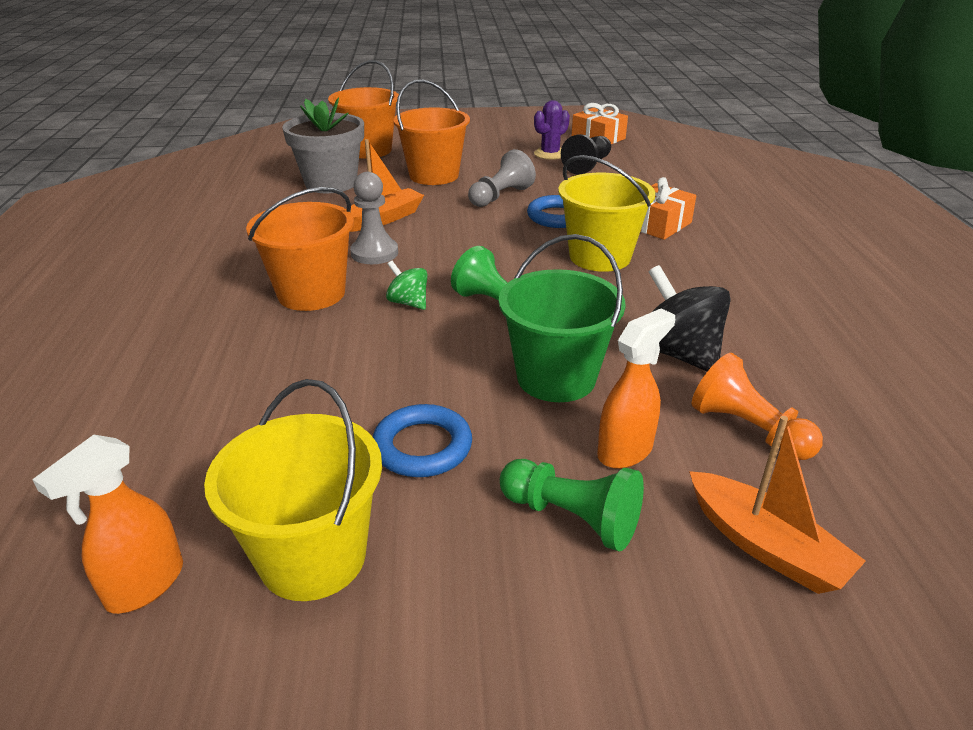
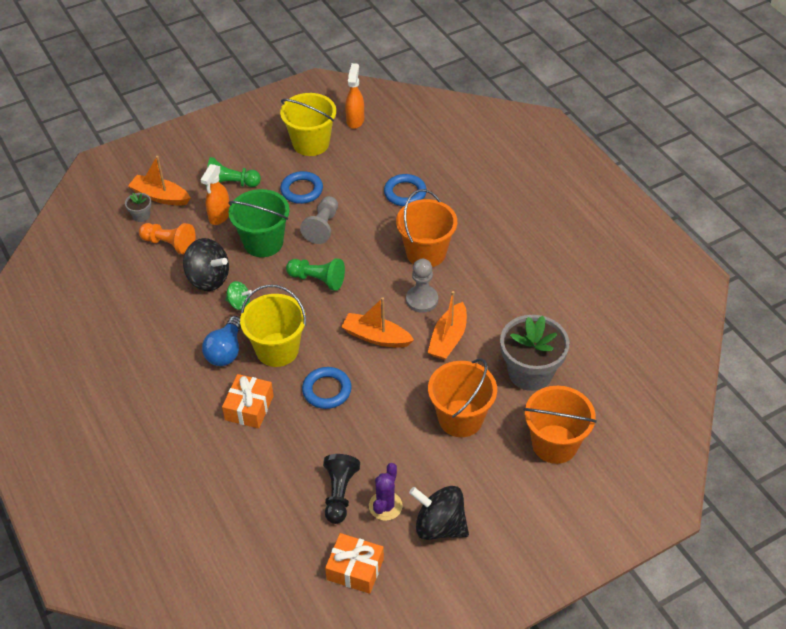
camera: 155 degrees right, 15 degrees up
(241, 378) = (405, 193): none -> blue ring
(408, 303) = (367, 265): green spinning top -> green spinning top (239, 303)
(464, 238) = (376, 337): none -> orange boat
(500, 196) = (385, 404): grey pawn -> grey pawn (322, 227)
(512, 140) = (439, 525): none -> black spinning top
(673, 271) = (226, 351): none -> blue light bulb
(817, 511) = (141, 215): none -> grey flower pot

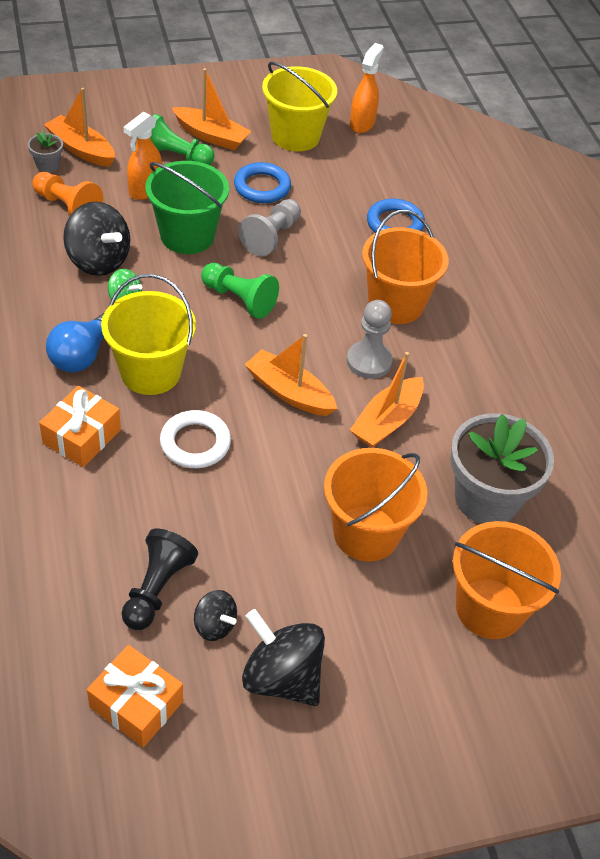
camera: 10 degrees right, 0 degrees up
(250, 160) = (211, 136): none -> orange boat
(327, 390) = (195, 443): blue ring -> white ring
(385, 506) = (214, 625): purple cactus -> black spinning top

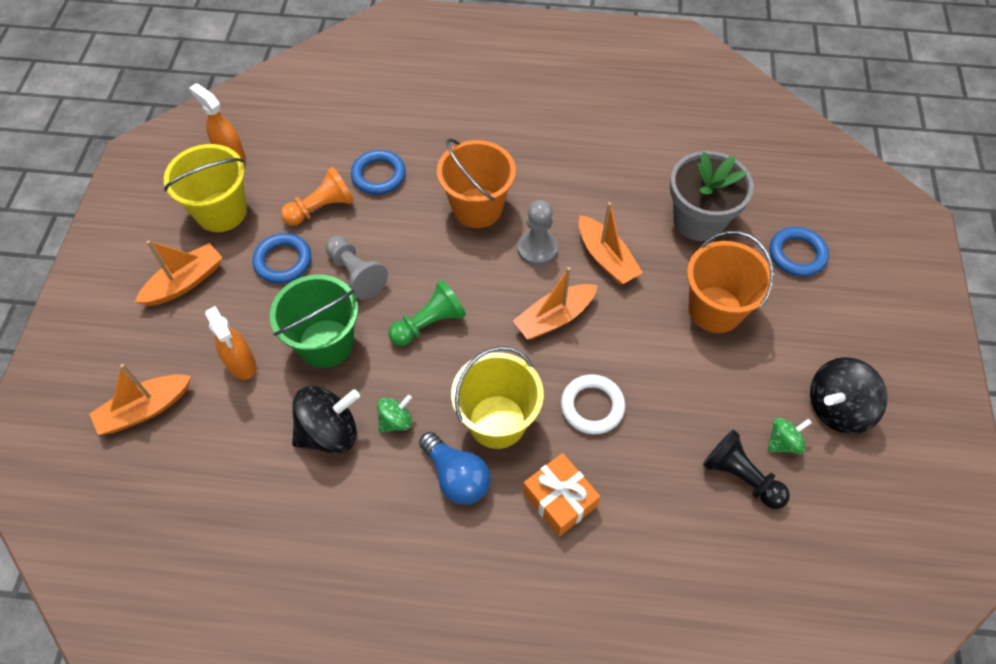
camera: 65 degrees left, 10 degrees up
(48, 165) = (155, 449): grey flower pot -> none
(67, 207) = (234, 443): orange pawn -> orange pawn (321, 208)
(136, 704) = (848, 519): orange gift -> none
(175, 157) = (202, 323): green pawn -> none
(214, 625) = (783, 442): black spinning top -> green spinning top
(489, 608) = (797, 254): orange bucket -> blue ring

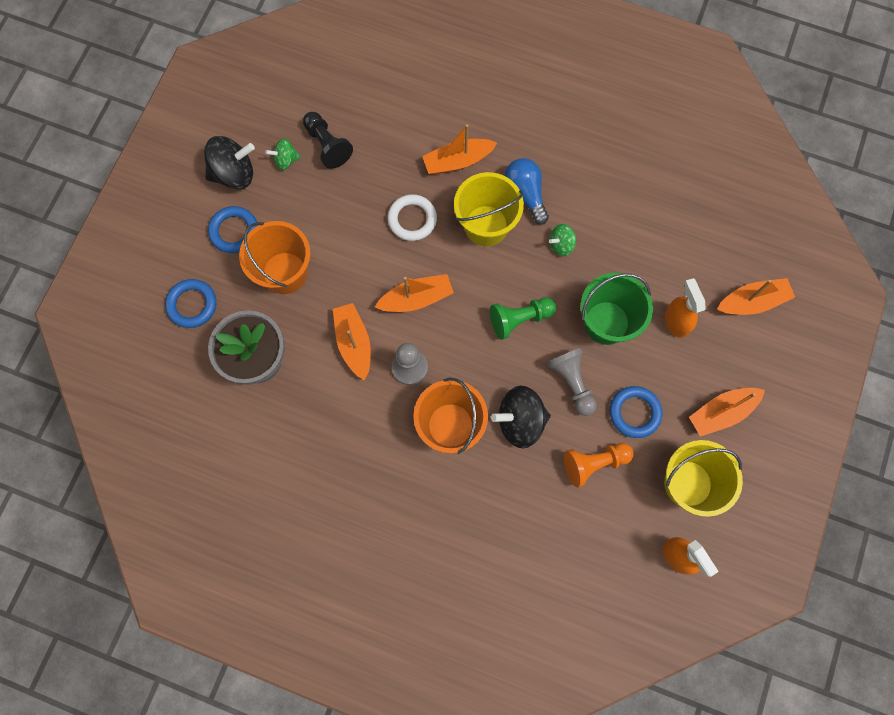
camera: 165 degrees left, 15 degrees up
(329, 432) = (612, 248): black spinning top -> black spinning top (520, 421)
(379, 175) = (534, 489): blue ring -> blue ring (234, 231)
(559, 499) = (458, 161): orange gift -> orange boat

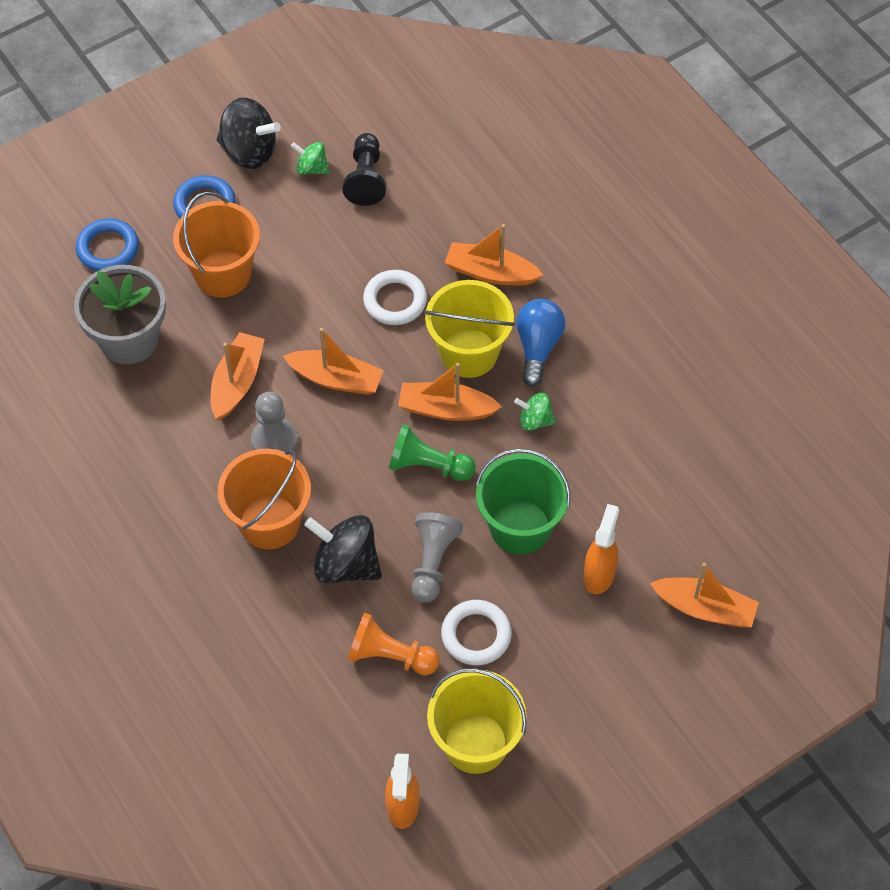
camera: 35 degrees right, 15 degrees down
(634, 412) = (476, 635): blue ring -> white ring
(721, 412) = (574, 697): orange boat -> orange boat (446, 409)

